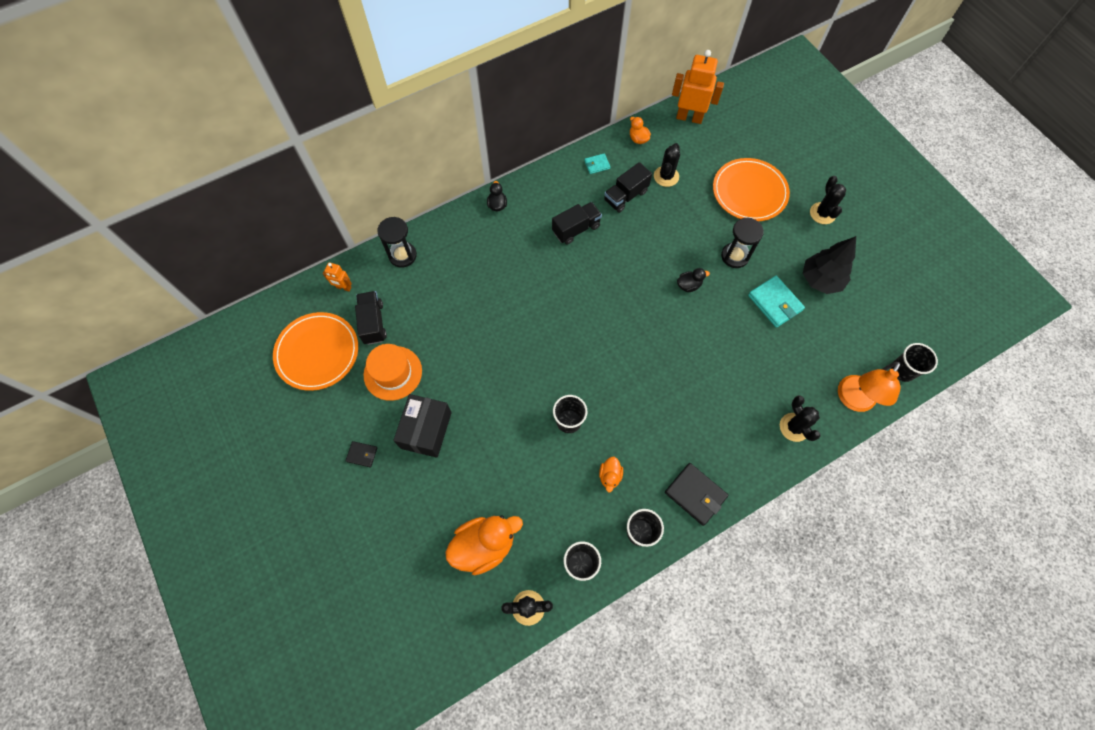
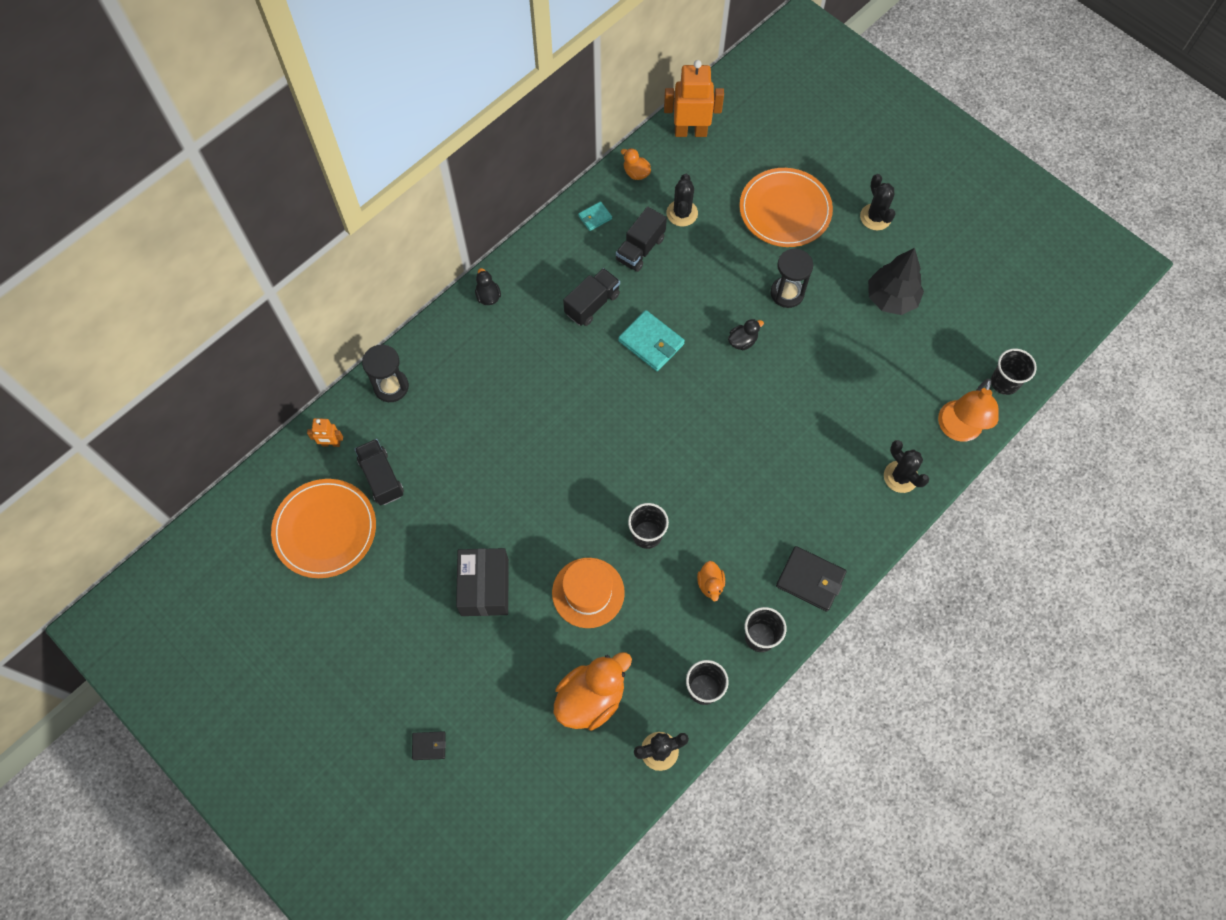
camera: 15 degrees left, 0 degrees up
(362, 454) = (418, 634): black wallet -> black wallet (429, 746)
(393, 373) = (424, 531): orange hat -> orange hat (588, 592)
(775, 303) = (846, 338): turquoise wallet -> turquoise wallet (651, 342)

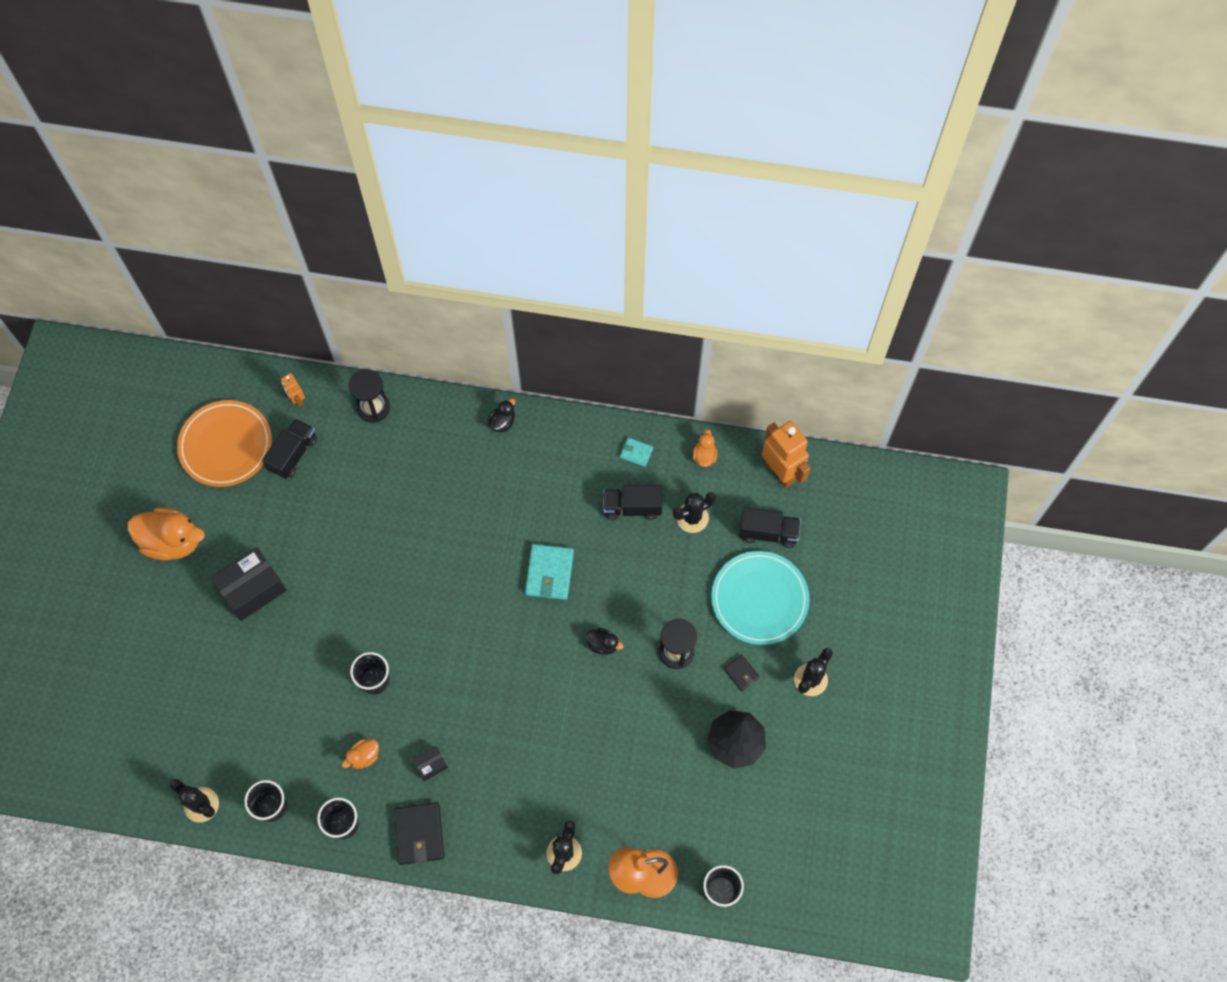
camera: 55 degrees right, 0 degrees up
(429, 746) = (105, 634): black wallet -> black wallet (741, 673)
(588, 592) = (297, 667): orange hat -> none
(591, 698) = (212, 726): orange duck -> orange duck (172, 542)
(592, 304) = (552, 504): black truck -> black truck (768, 533)
(755, 534) = (431, 765): none -> black box
(785, 210) = (759, 599): orange plate -> turquoise plate

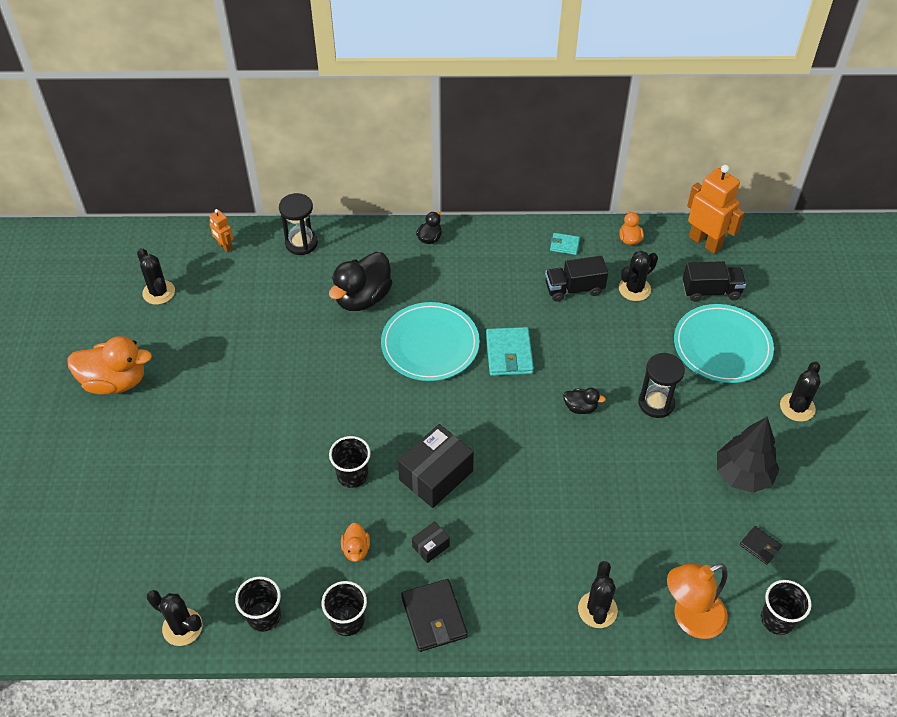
camera: 10 degrees left, 15 degrees down
(226, 445) = (159, 292): orange plate -> black cactus
(252, 589) = (206, 411): black box -> black box (436, 475)
(293, 454) = (229, 291): black truck -> none
(364, 757) = (356, 549): orange duck -> orange duck turned 45 degrees counterclockwise
(422, 484) = (363, 298): none -> black duck
(476, 549) = (430, 344): none -> turquoise plate
(741, 673) = (727, 412): black wallet -> black wallet (760, 546)

